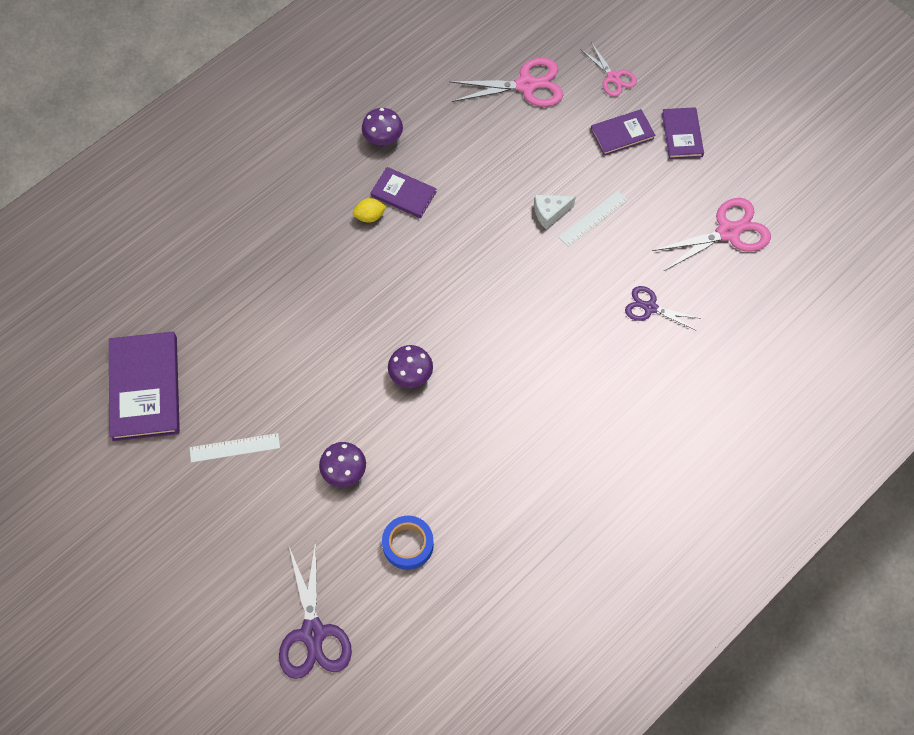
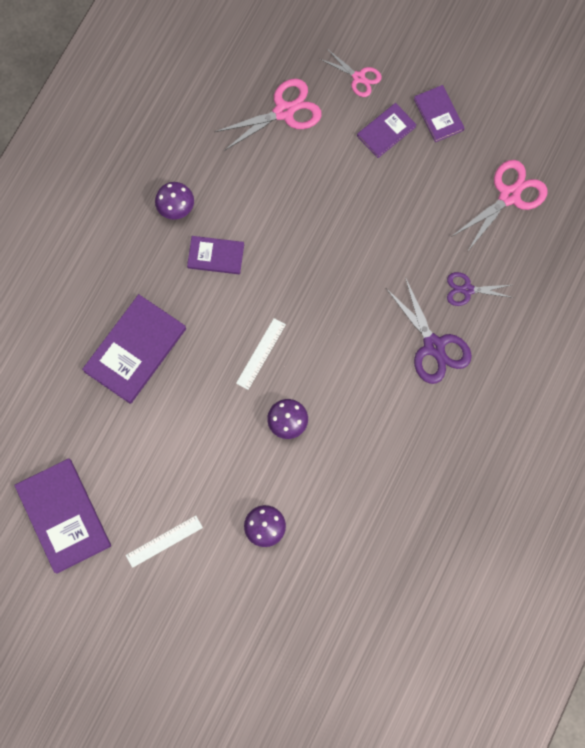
camera: 20 degrees left, 10 degrees up
(286, 255) = (135, 350): none -> purple book
(313, 633) = (295, 674): purple scissors -> purple scissors (434, 346)
(370, 216) = (194, 288): yellow lemon -> none
(408, 544) = (343, 572): blue tape -> none
(550, 213) = (350, 230): white cheese -> none
(593, 218) = (389, 222): white ruler -> white ruler (261, 353)

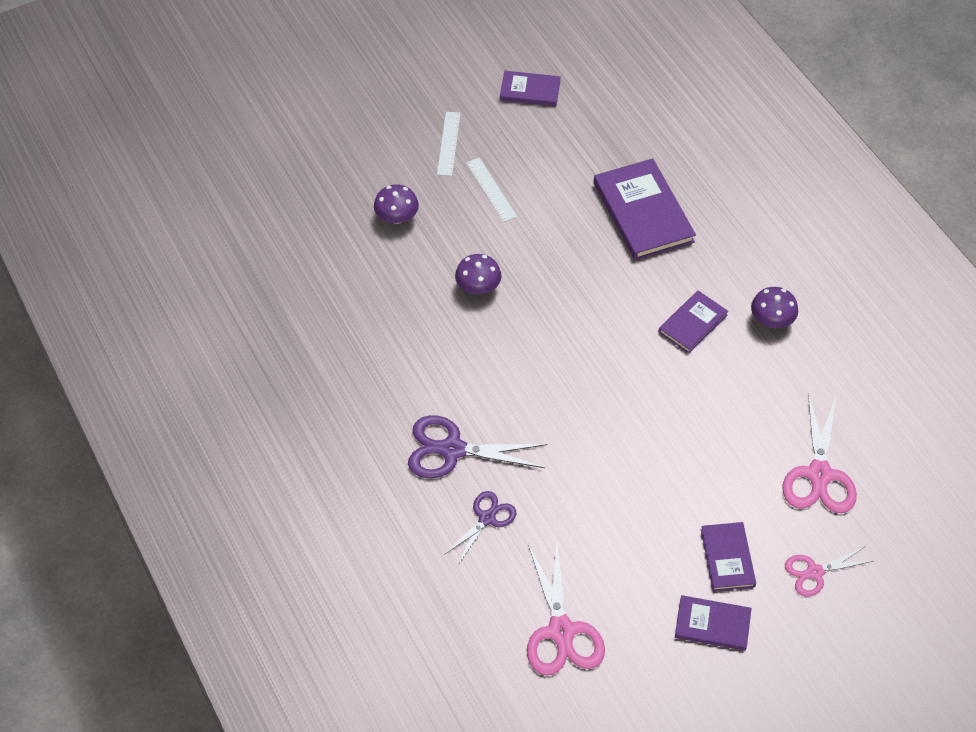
camera: 125 degrees right, 20 degrees down
(63, 516) = (530, 90): purple book -> purple book, size x0.57
(261, 353) = (562, 304): white ruler -> white ruler (491, 189)

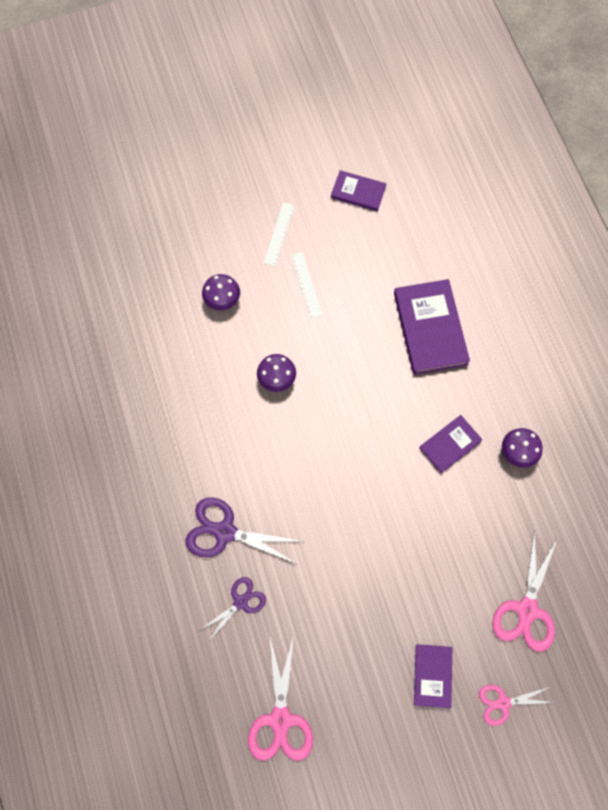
camera: 10 degrees right, 15 degrees up
(712, 624) = (407, 736): purple book -> none

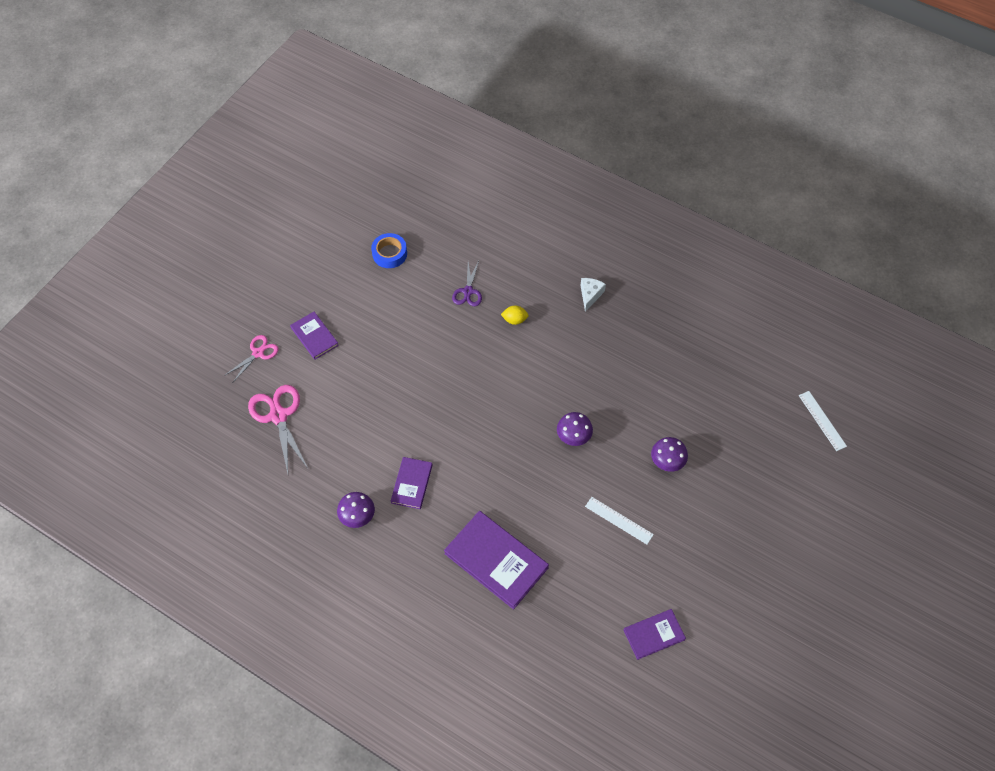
camera: 140 degrees right, 10 degrees down
(132, 500) = (590, 295): none -> white cheese
(225, 532) = (514, 320): purple scissors -> yellow lemon
(279, 234) = (678, 545): white ruler -> white ruler (822, 420)
(280, 719) = (389, 254): pink scissors -> blue tape

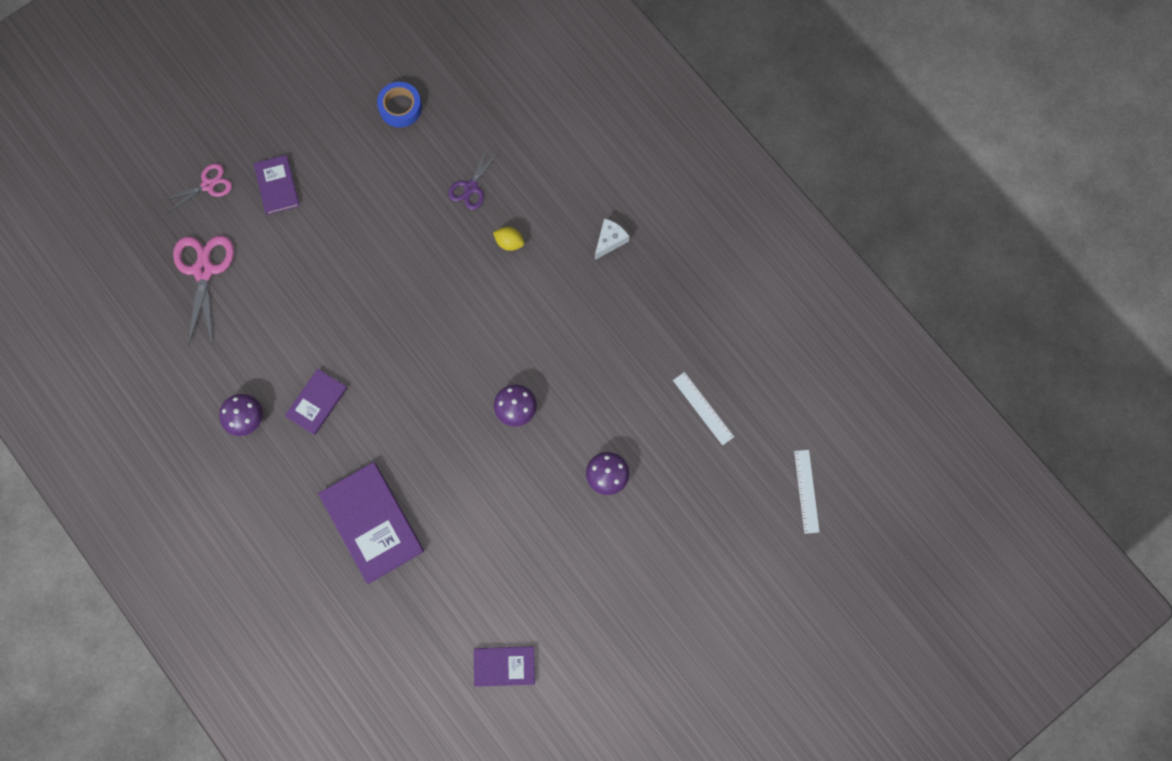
camera: 20 degrees right, 15 degrees up
(619, 520) = (523, 526): white ruler -> white ruler (703, 408)

